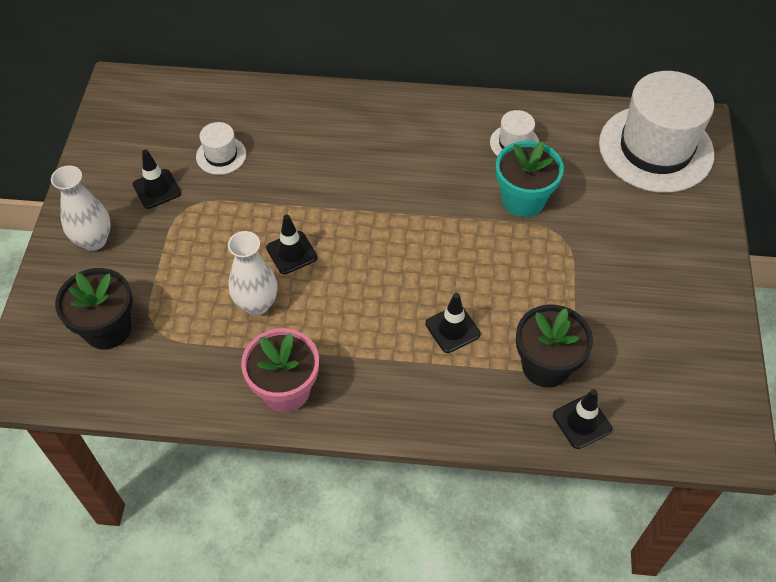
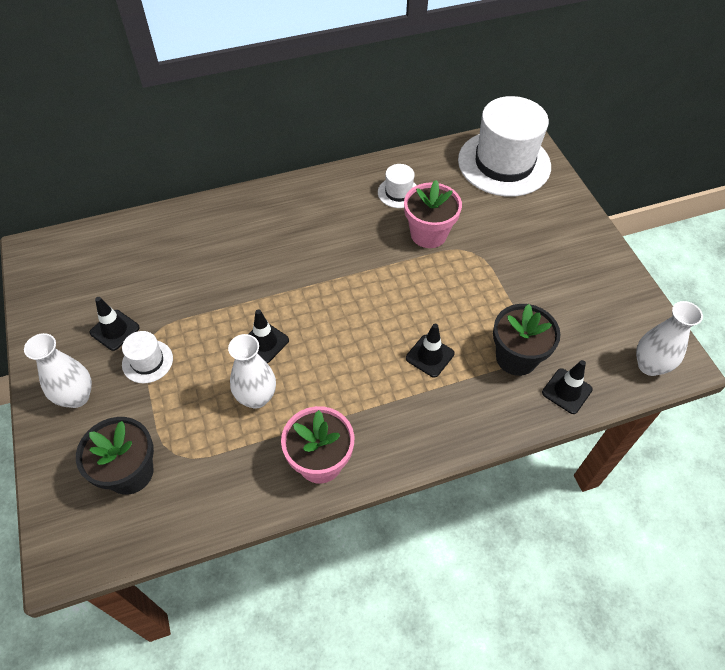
camera: 25 degrees left, 0 degrees up
(221, 155) = (159, 281): white hat -> white hat (147, 361)
(523, 200) = (428, 234): turquoise flower pot -> pink flower pot
(695, 432) = (649, 365): none -> white vase

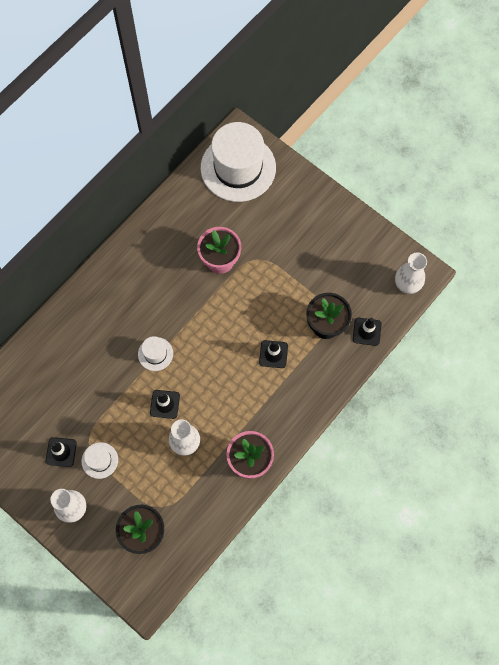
camera: 30 degrees left, 15 degrees up
(398, 193) = (179, 235): white hat -> white hat (155, 354)

